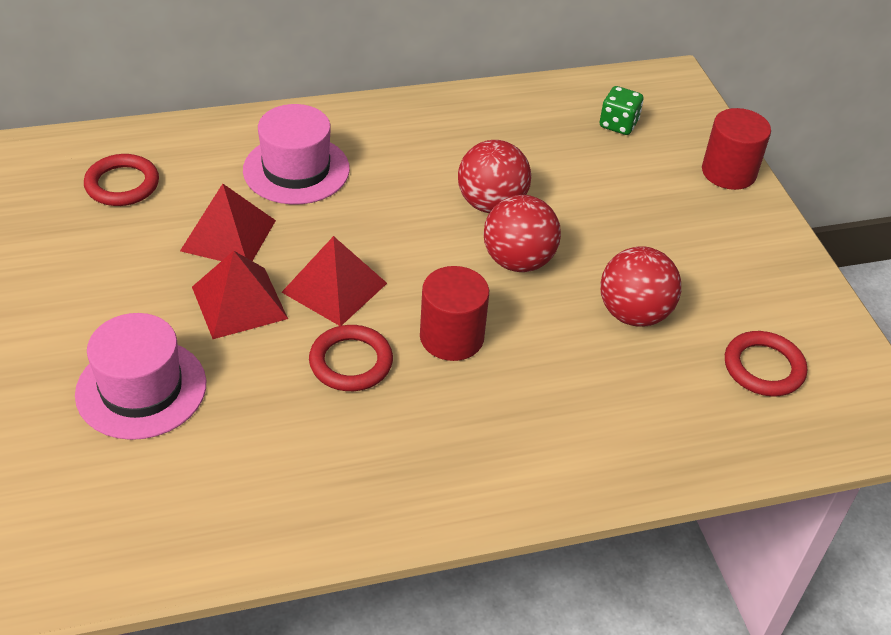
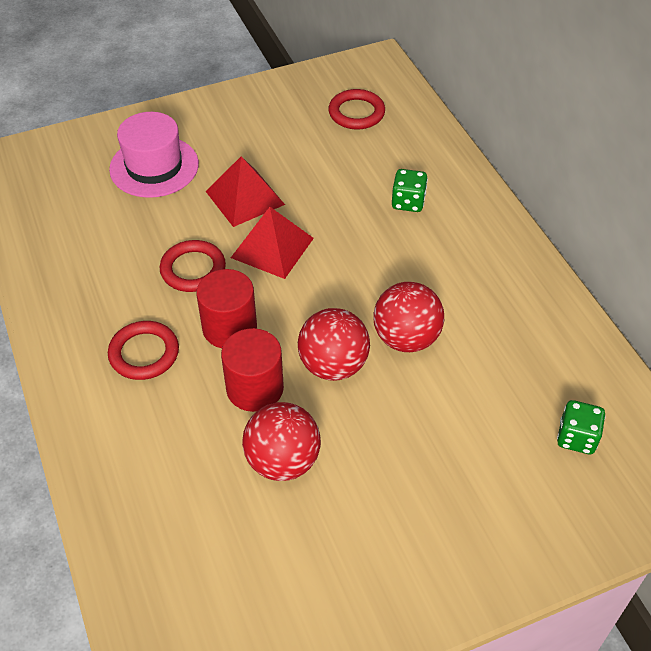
camera: 85 degrees right, 5 degrees up
(228, 235) = (316, 178): red pyramid -> none
(296, 169) = (408, 202): pink hat -> green dice
(728, 172) = (534, 552): red cylinder -> red cylinder (255, 388)
(763, 368) = (228, 578): red ring -> red ring (144, 353)

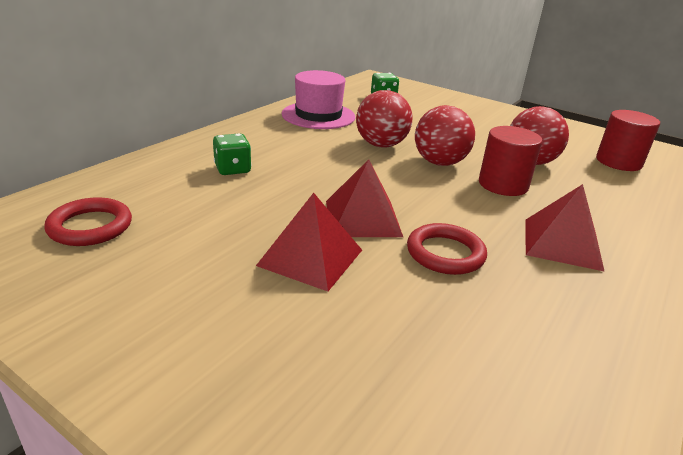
camera: 125 degrees left, 20 degrees down
(144, 353) = (562, 243): red ring -> red pyramid
(154, 167) = (324, 363): pink hat -> pink hat (318, 115)
(229, 328) = (474, 211): red cylinder -> red cylinder (618, 162)

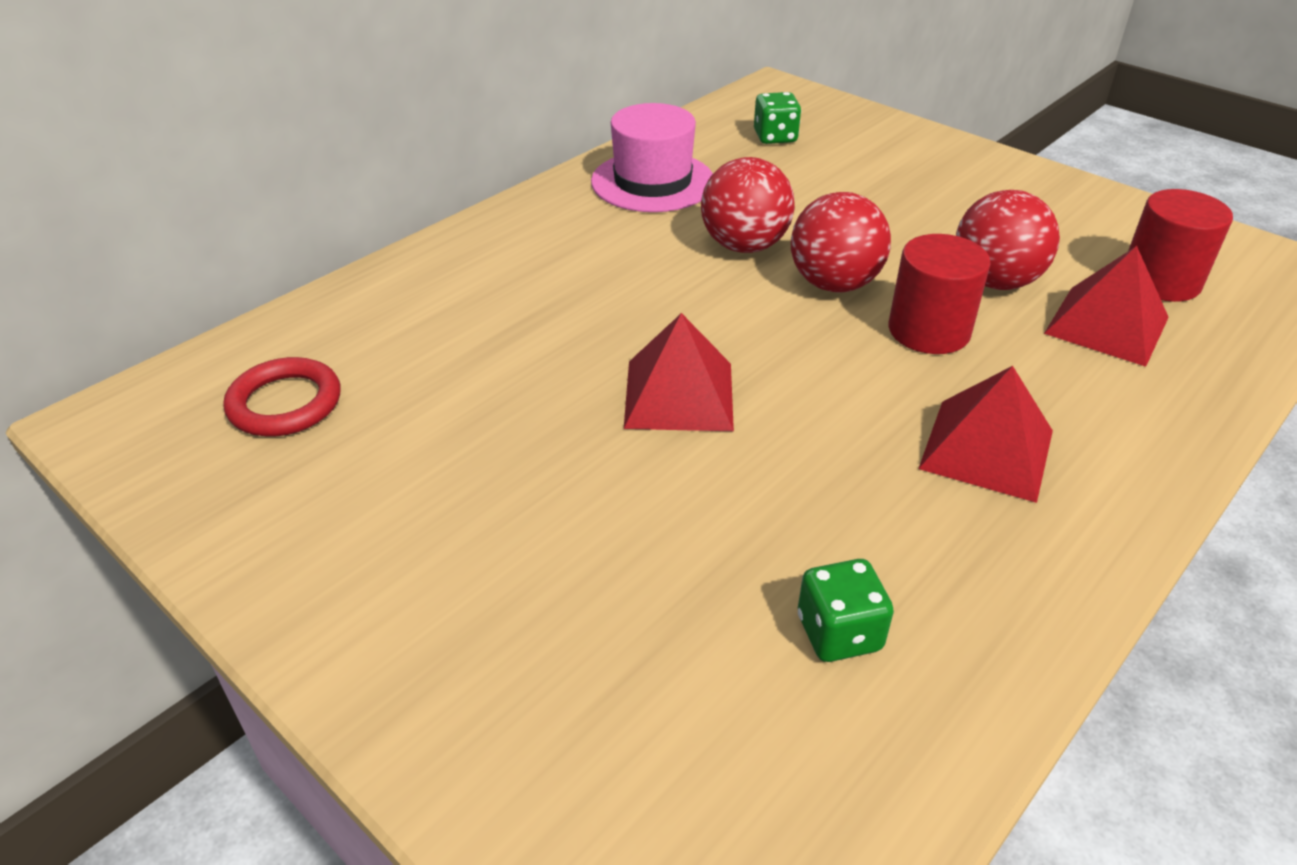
camera: 10 degrees right, 10 degrees up
(232, 169) = (496, 298): green dice -> green dice (839, 633)
(310, 257) = (585, 464): red pyramid -> red pyramid (1106, 325)
(445, 253) = (790, 462): red ring -> none

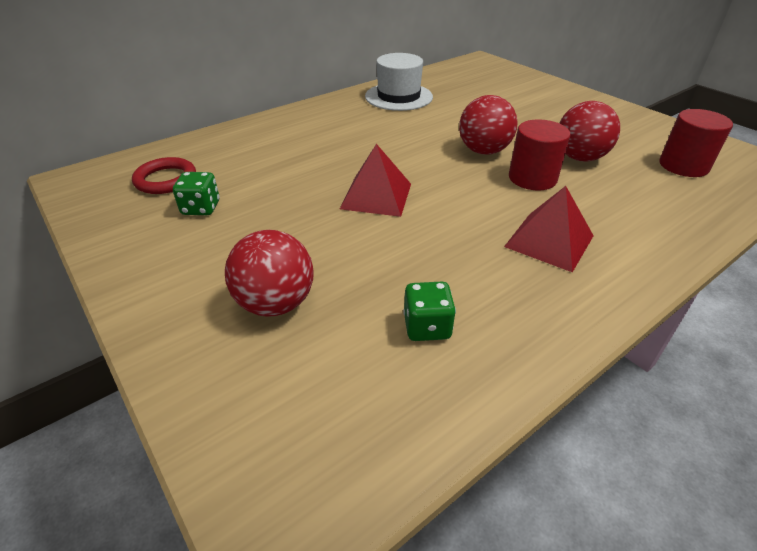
camera: 10 degrees right, 0 degrees up
(652, 182) = (398, 97): pink hat -> white hat
(744, 246) = (438, 129): red ball -> red ball (276, 303)
(775, 137) = (473, 81): green dice -> green dice (201, 208)
(1106, 325) = (643, 185): red pyramid -> none

